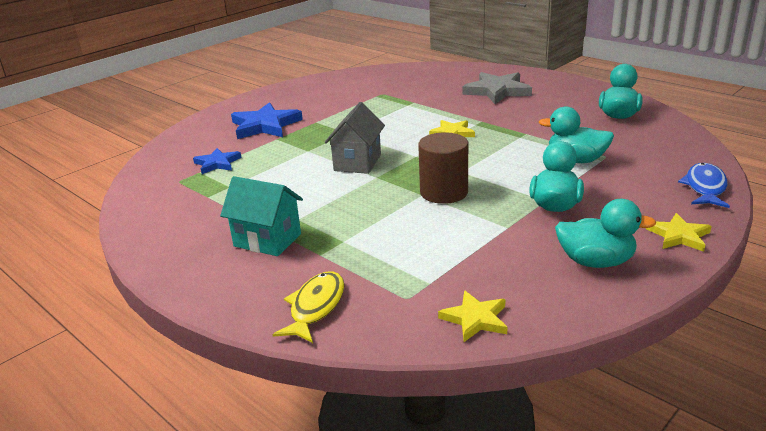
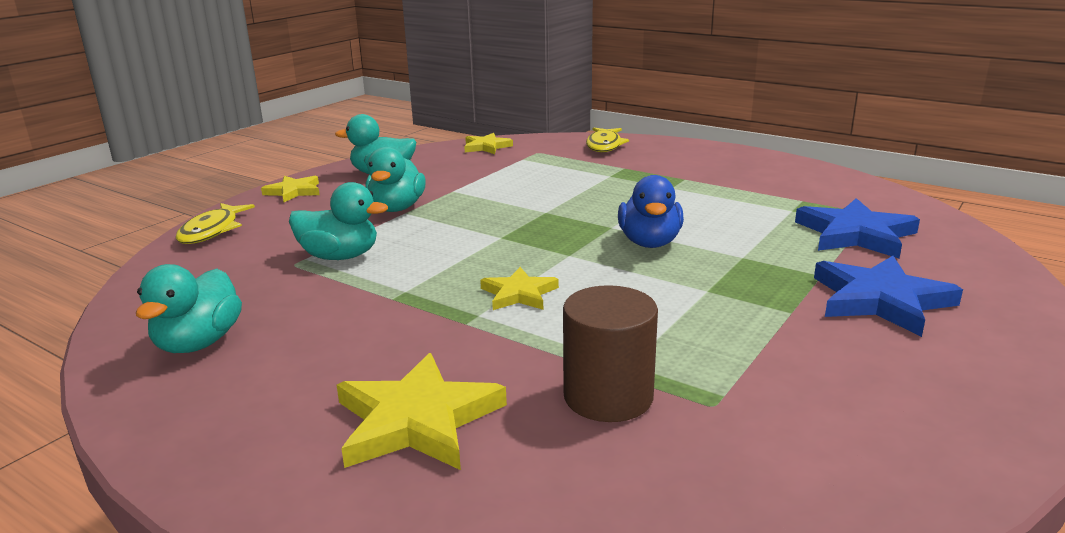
camera: 170 degrees right, 5 degrees down
(217, 163) = (855, 234): blue star -> blue star, size x1.69
(267, 240) = (684, 173): turquoise house -> none
(357, 162) = (649, 242): grey house -> blue duck
(444, 192) = (520, 215): brown cylinder -> brown cylinder (608, 396)
(497, 91) = (417, 420): grey star -> yellow star
(705, 187) = (212, 231): blue fish -> yellow fish

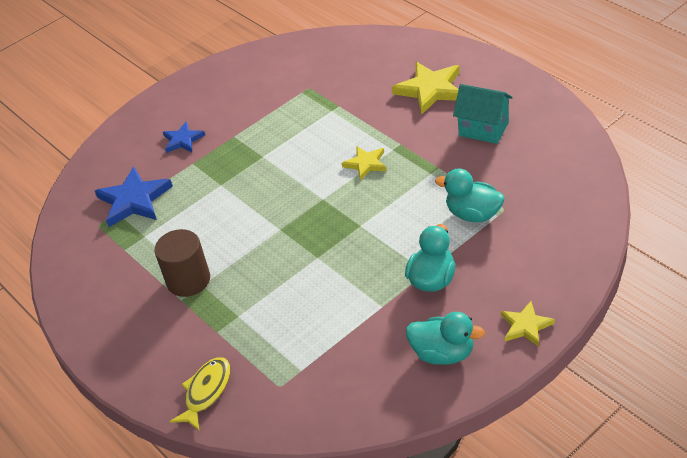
camera: 160 degrees left, 20 degrees up
(199, 343) = (541, 142): turquoise duck -> none
(212, 231) = (578, 262): yellow fish -> none
(304, 355) = (483, 129): none -> turquoise house
(486, 147) = (328, 412): yellow star -> none
(608, 396) = (348, 95): brown cylinder -> brown cylinder (188, 280)
(649, 242) = (266, 206): blue duck -> none
(881, 300) = (183, 140): blue star -> blue star, size x0.59

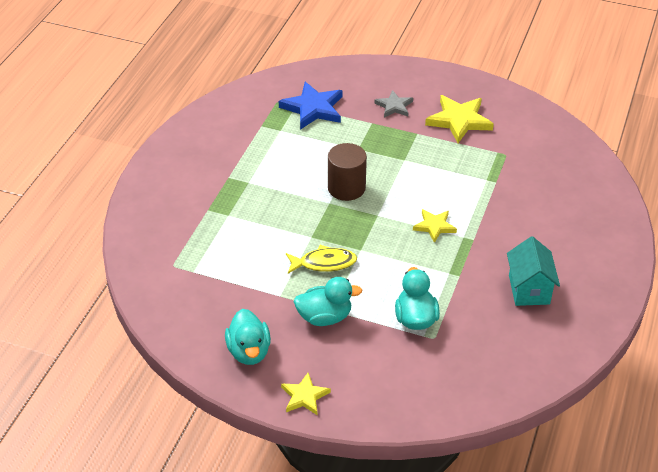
camera: 55 degrees right, 0 degrees up
(183, 140) = (394, 106): blue star -> grey star
(188, 280) = (249, 173): brown cylinder -> brown cylinder (346, 188)
(206, 392) = (150, 227): yellow fish -> yellow fish (324, 263)
(430, 90) = (557, 234): yellow star -> yellow star (459, 120)

